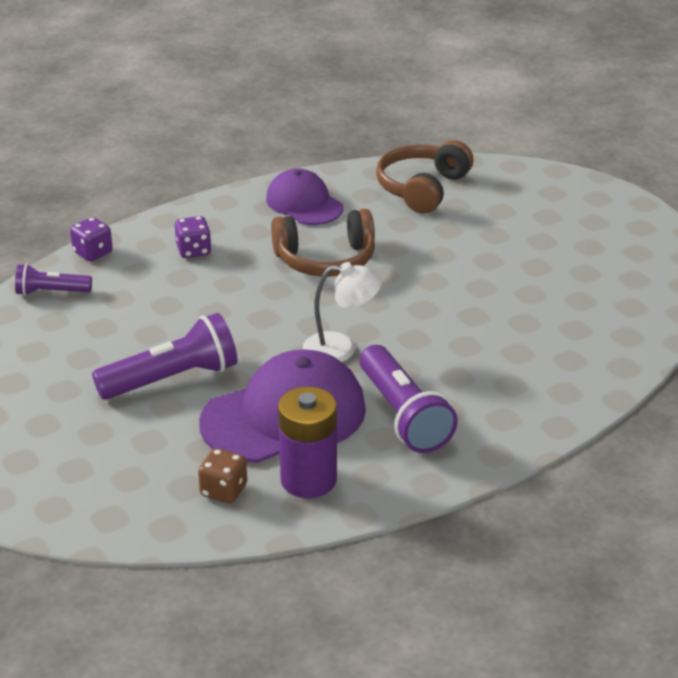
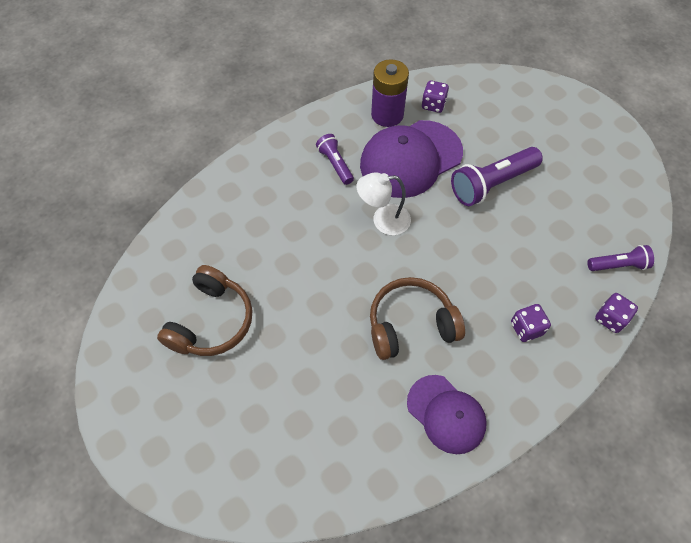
camera: 175 degrees right, 25 degrees up
(223, 490) = (433, 105): brown dice -> purple dice
(403, 415) = (335, 164): purple flashlight -> purple flashlight, size x0.58
(422, 188) = (332, 453): brown headphones -> brown headphones (211, 321)

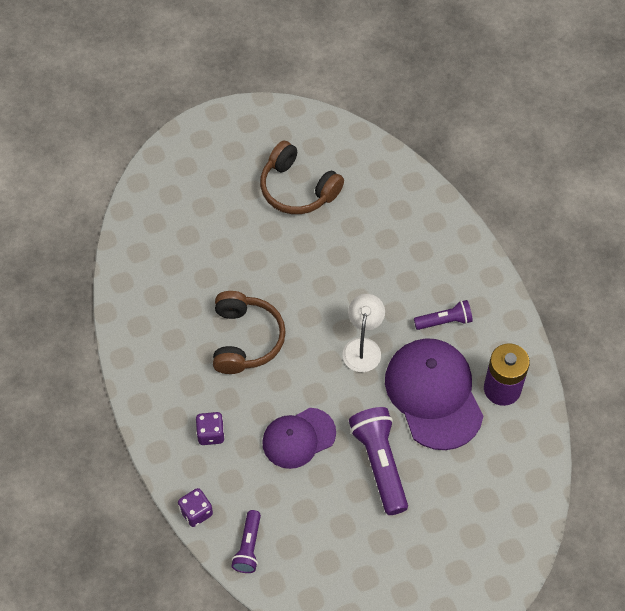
camera: 105 degrees right, 0 degrees up
(433, 105) = (506, 441): purple dice -> none
(446, 414) = (158, 343): purple cap -> purple cap (298, 438)

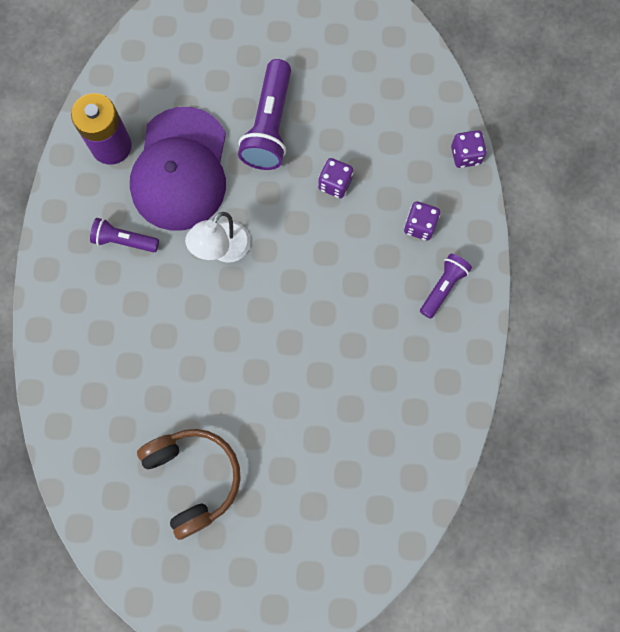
camera: 155 degrees left, 15 degrees up
(245, 339) = (340, 313): brown headphones -> none
(248, 547) = (429, 103): purple flashlight -> purple flashlight (443, 287)
(298, 438) = (335, 184): purple cap -> purple dice

